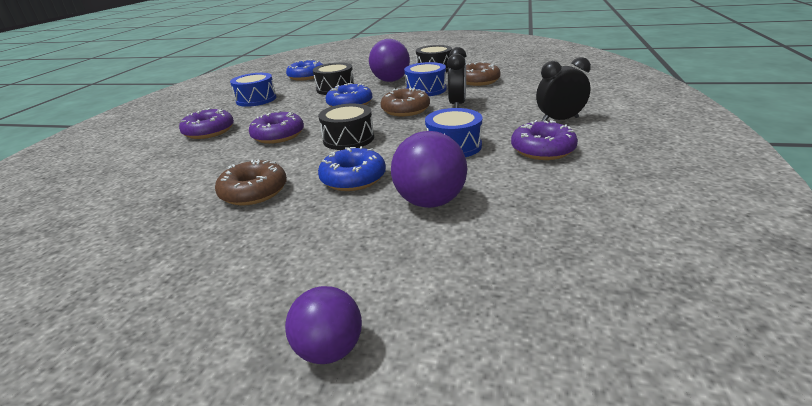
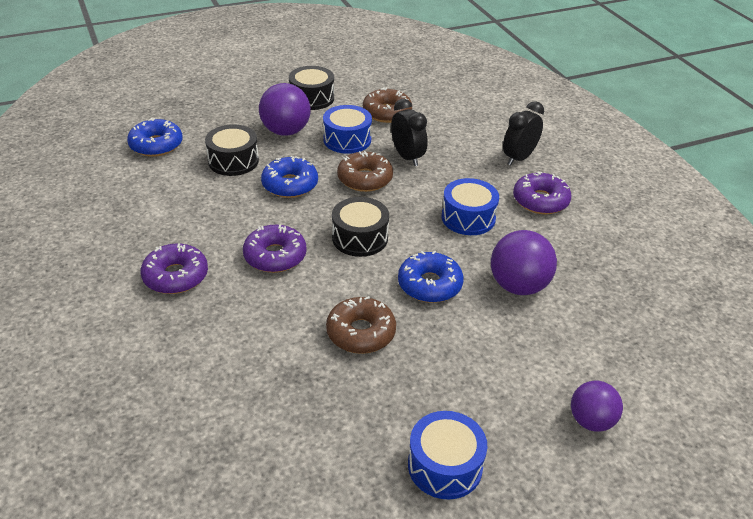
camera: 40 degrees left, 10 degrees up
(256, 99) = (150, 206): blue drum -> blue drum (445, 466)

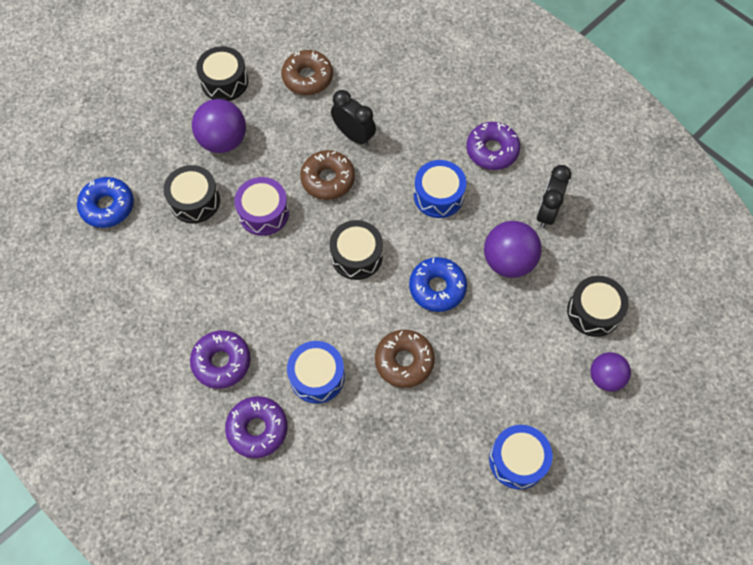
camera: 20 degrees left, 25 degrees up
(275, 256) = (294, 305): purple donut -> purple donut (257, 429)
(290, 185) = (263, 213): blue donut -> purple drum
(347, 140) = (287, 131): blue drum -> blue drum (317, 376)
(519, 158) = (454, 99): black clock -> black clock (547, 212)
(600, 356) = (593, 311): none -> black drum

